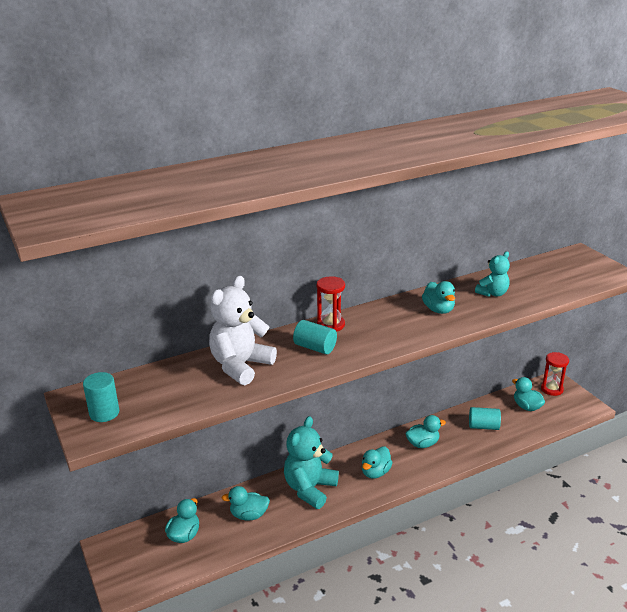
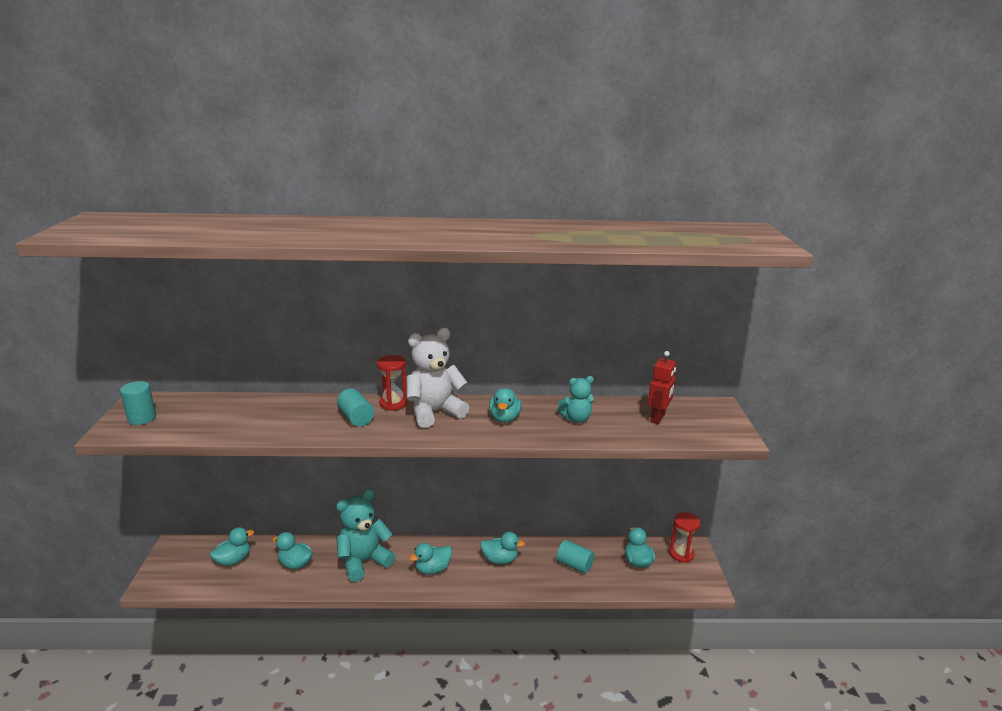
camera: 25 degrees right, 5 degrees down
(240, 366) = (280, 414): white teddy bear -> white teddy bear (434, 412)
(549, 275) = (658, 418): none -> red robot

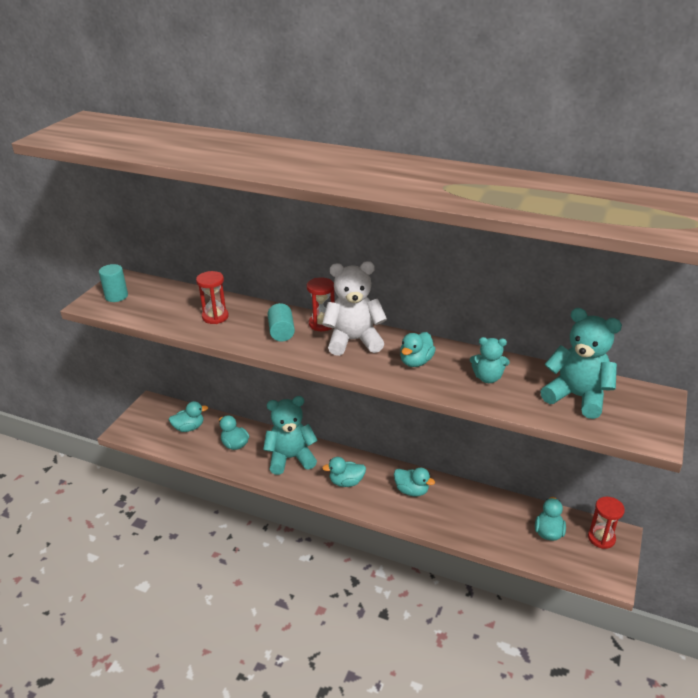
camera: 25 degrees right, 10 degrees up
(274, 417) = (215, 317): none -> red hourglass
(574, 565) = (481, 517): turquoise cylinder -> none
(658, 418) = (577, 397): red robot -> turquoise teddy bear

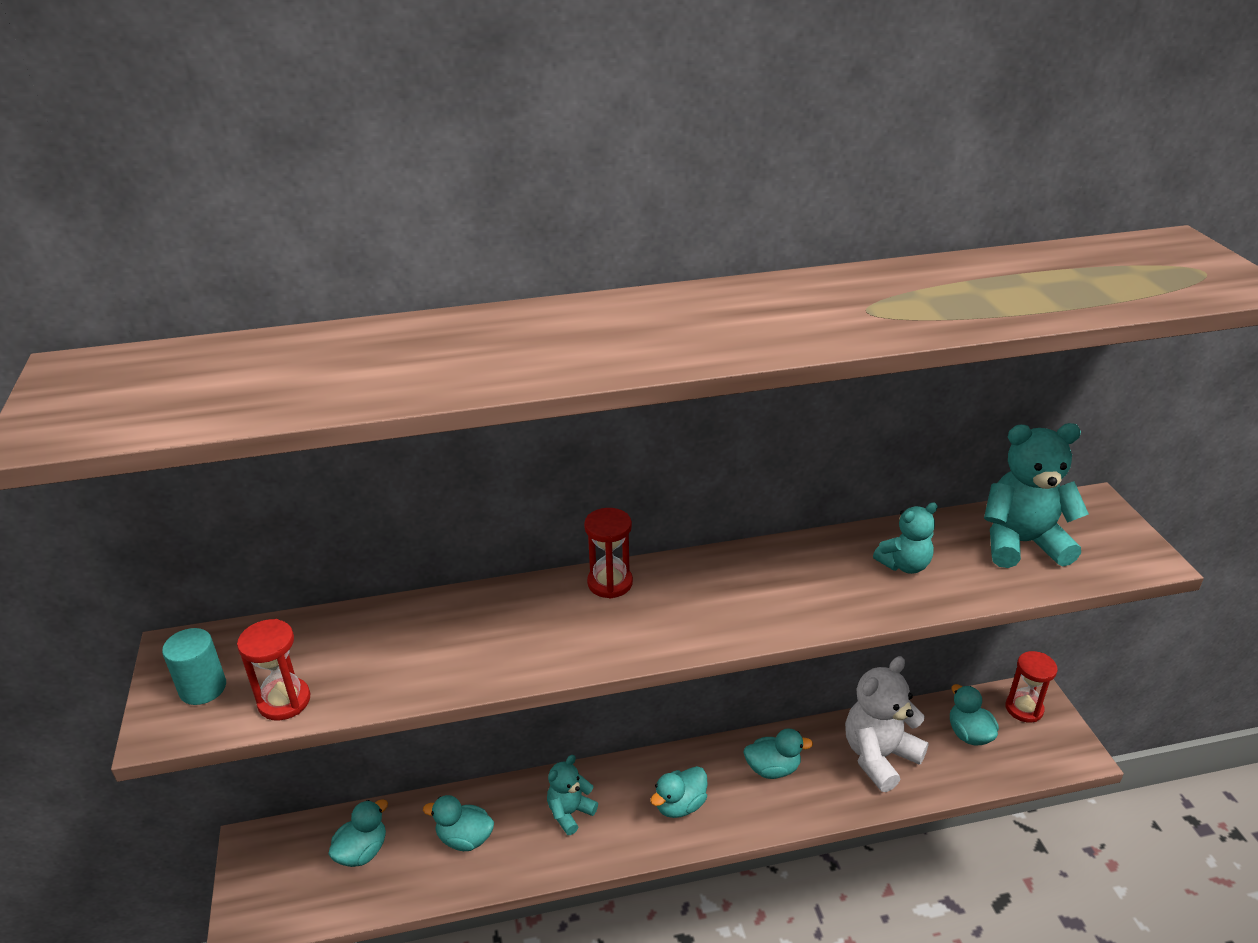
camera: 35 degrees left, 0 degrees up
(215, 317) = (430, 646): red hourglass -> red hourglass (284, 701)
(281, 332) = (565, 623): turquoise cylinder -> none
(290, 458) = (570, 813): turquoise teddy bear -> turquoise teddy bear, size x0.57
(354, 341) = (683, 589): white teddy bear -> white teddy bear (879, 756)
(416, 362) = (797, 583): turquoise duck -> none

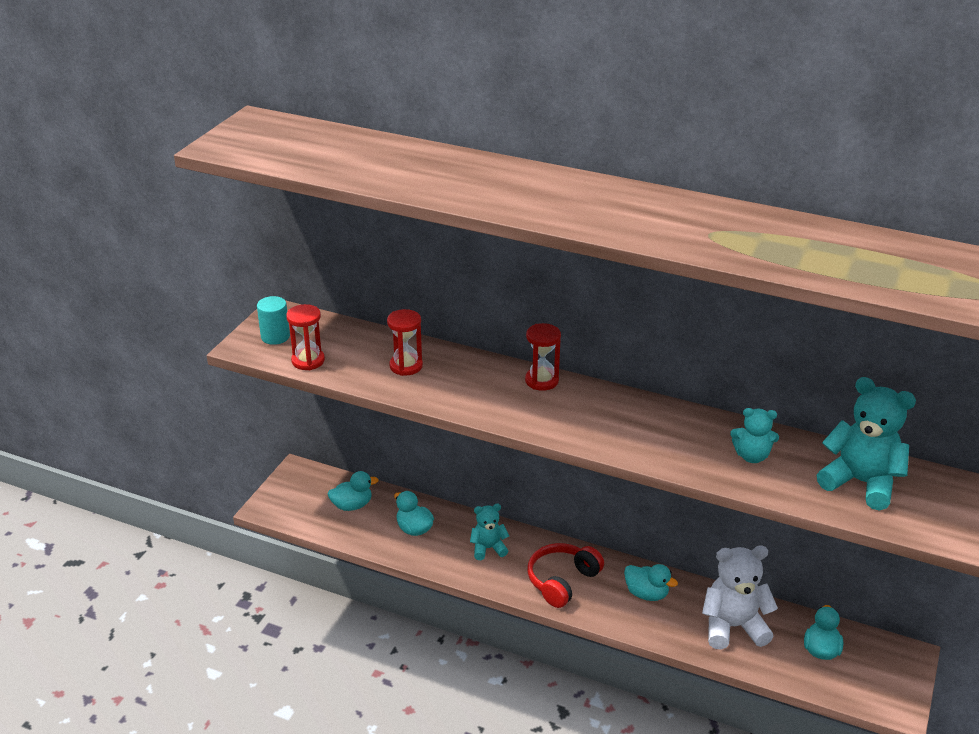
camera: 35 degrees right, 0 degrees up
(680, 805) = (562, 581): turquoise duck -> red headphones
(1024, 708) = (887, 658): red hourglass -> red hourglass (406, 366)

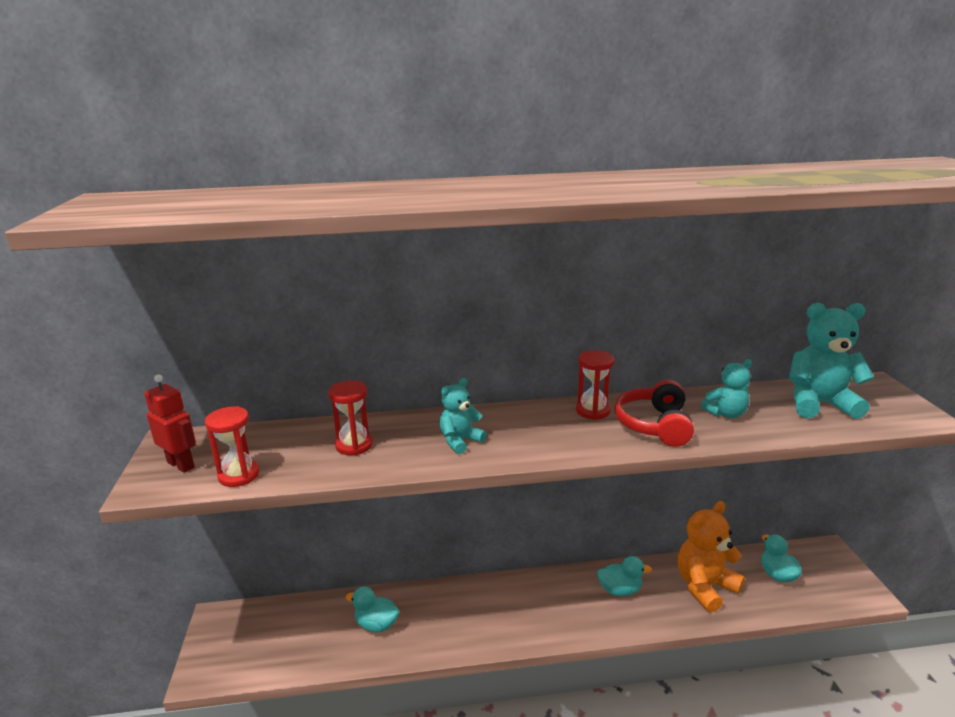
camera: 30 degrees left, 10 degrees down
(275, 337) = (181, 465): turquoise cylinder -> red robot
(352, 505) = (297, 628): turquoise duck -> none
(488, 548) = (459, 611): turquoise teddy bear -> turquoise teddy bear (460, 441)
(541, 381) = (496, 415): red hourglass -> red hourglass (593, 411)
(562, 581) = (545, 612): red headphones -> red headphones (654, 425)
(733, 627) = (705, 586): white teddy bear -> orange teddy bear

